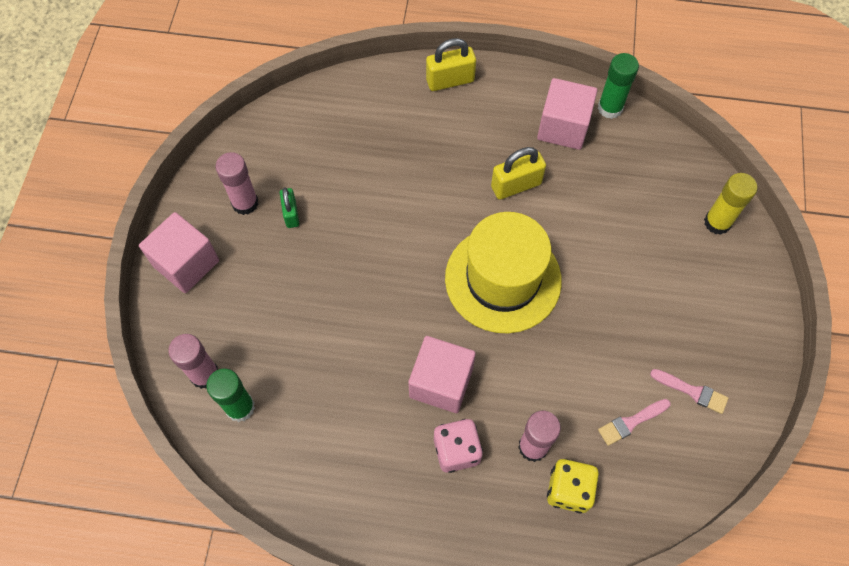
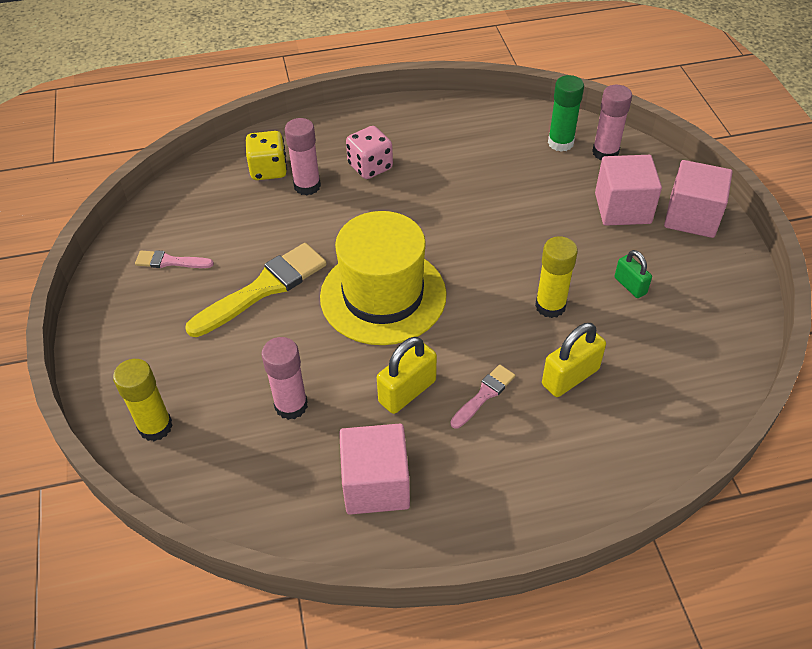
camera: 160 degrees right, 15 degrees down
(245, 203) = (683, 280): pink glue stick -> pink glue stick (291, 405)
(368, 218) = (550, 306): none -> yellow glue stick
(441, 382) = (404, 203): pink cube -> pink cube (622, 208)
(450, 80) = (552, 499): yellow padlock -> yellow padlock (570, 377)
(607, 325) = (263, 288): none -> yellow brush
(610, 108) = (321, 535): green glue stick -> none
(631, 422) = (225, 224): pink brush -> pink brush (484, 395)

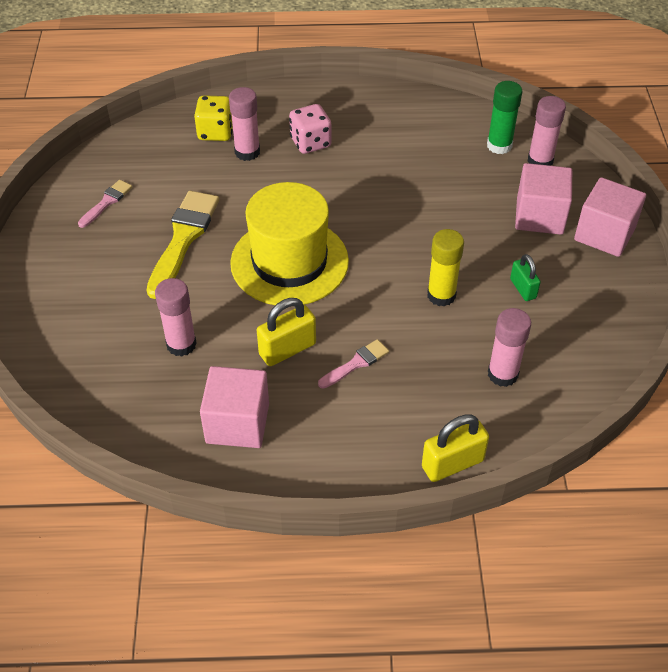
camera: 10 degrees right, 0 degrees up
(155, 427) = (60, 343): yellow glue stick -> none
(170, 261) = (106, 202): pink brush -> pink brush turned 105 degrees clockwise
(263, 288) = (183, 239): yellow brush -> yellow brush turned 45 degrees counterclockwise
(570, 377) = (440, 361): yellow padlock -> yellow padlock (452, 463)
(638, 380) = (502, 374): none -> pink glue stick

